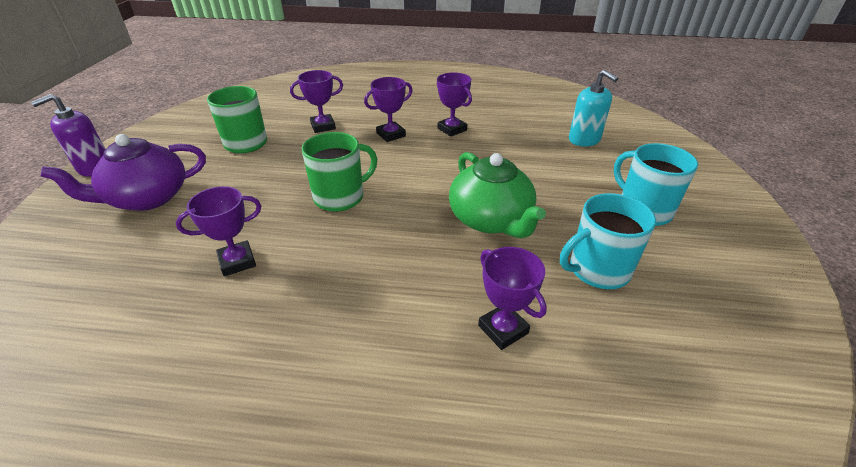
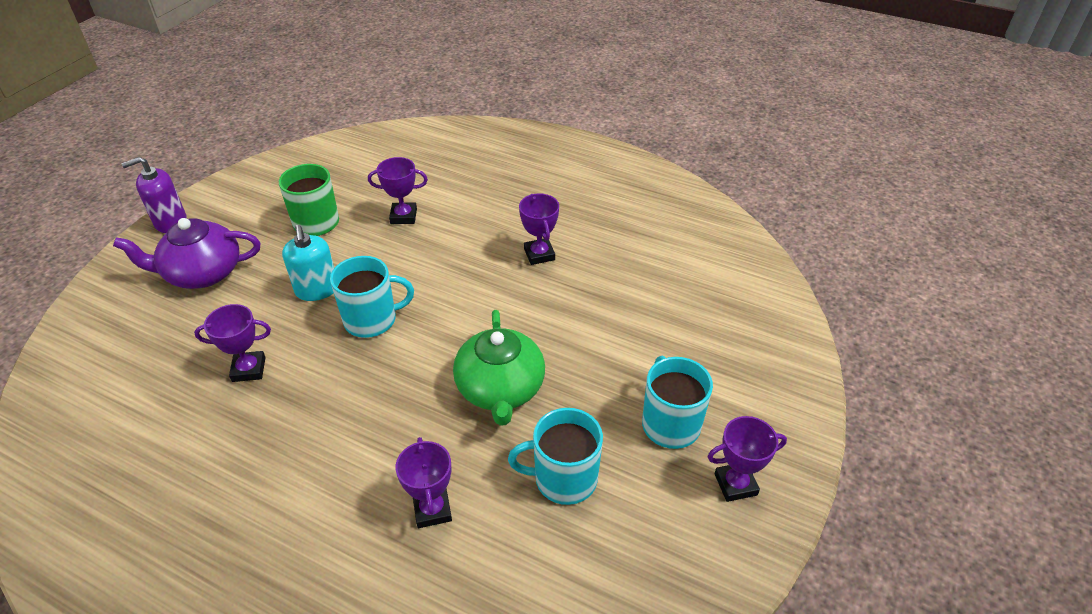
camera: 20 degrees right, 5 degrees up
(340, 197) = (372, 320): green mug -> turquoise mug
(391, 135) = (468, 246): purple trophy -> purple trophy (735, 484)
(584, 139) = (682, 308): turquoise soap dispenser -> turquoise soap dispenser (317, 290)

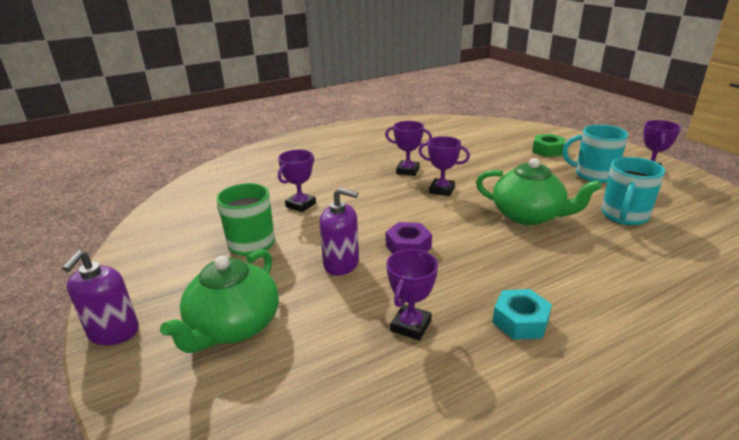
camera: 55 degrees left, 15 degrees down
(202, 273) = (233, 326): purple teapot -> green teapot
(289, 438) = (520, 321): none -> turquoise nut
(317, 290) = (341, 264): turquoise soap dispenser -> purple soap dispenser
(372, 320) = (408, 247): turquoise mug -> purple nut
(432, 510) = (634, 270): purple trophy -> purple trophy (441, 190)
(716, 356) = (547, 150): none -> green nut

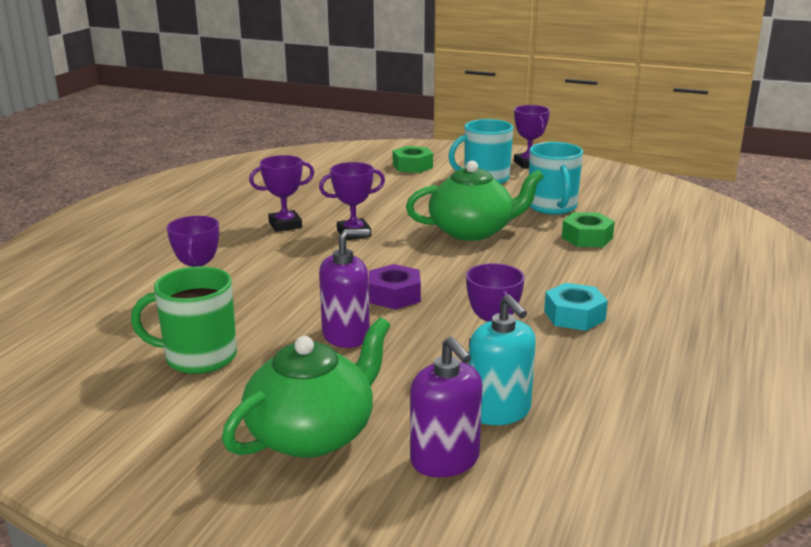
camera: 40 degrees left, 5 degrees down
(113, 332) = (164, 506): purple soap dispenser -> purple soap dispenser (445, 460)
(233, 326) = (313, 434): green teapot -> green teapot turned 120 degrees counterclockwise
(357, 375) = (499, 411): none -> turquoise soap dispenser
(622, 254) = (587, 238): none -> green nut

